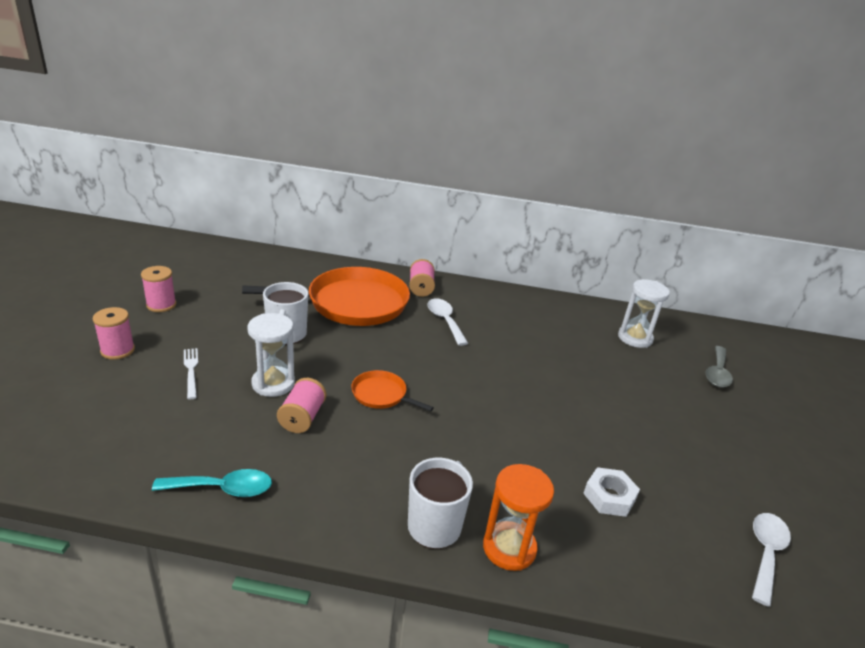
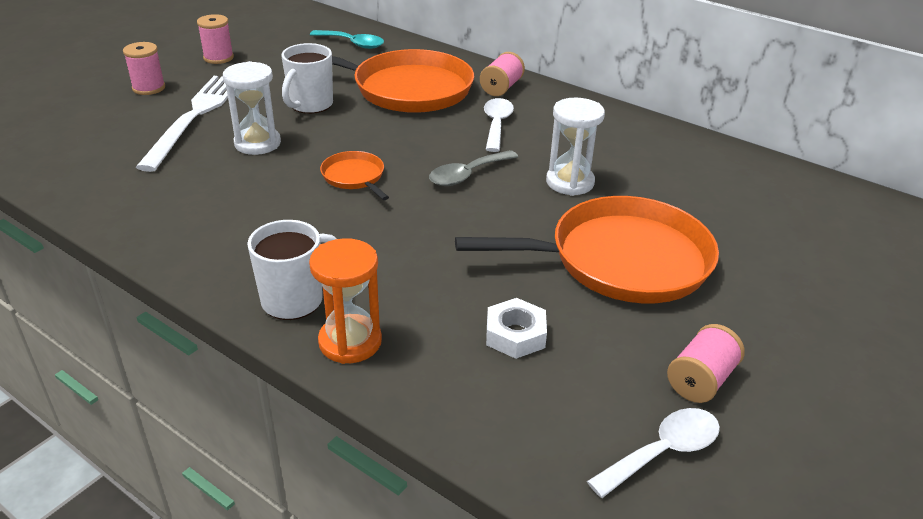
camera: 30 degrees right, 5 degrees up
(191, 371) = (194, 117): white fork -> white fork, size x2.26
(223, 489) = (135, 215): turquoise spoon -> turquoise spoon (353, 44)
(302, 417) = (257, 178): pink spool -> pink spool (701, 380)
(617, 412) = (621, 260): none -> orange pan
(635, 338) = (738, 191): white hourglass -> white hourglass (570, 182)
(717, 373) = (825, 256): grey spoon -> grey spoon (467, 175)

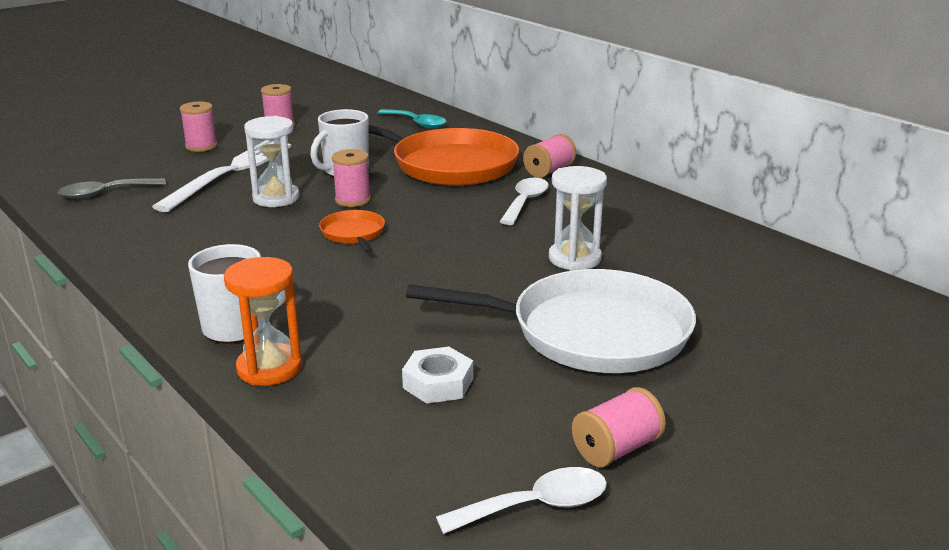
camera: 15 degrees right, 10 degrees down
(334, 138) = (353, 200): none -> pink spool
(467, 175) = (468, 242): grey spoon -> grey spoon (105, 193)
(621, 260) = (590, 332): orange pan -> white pan

